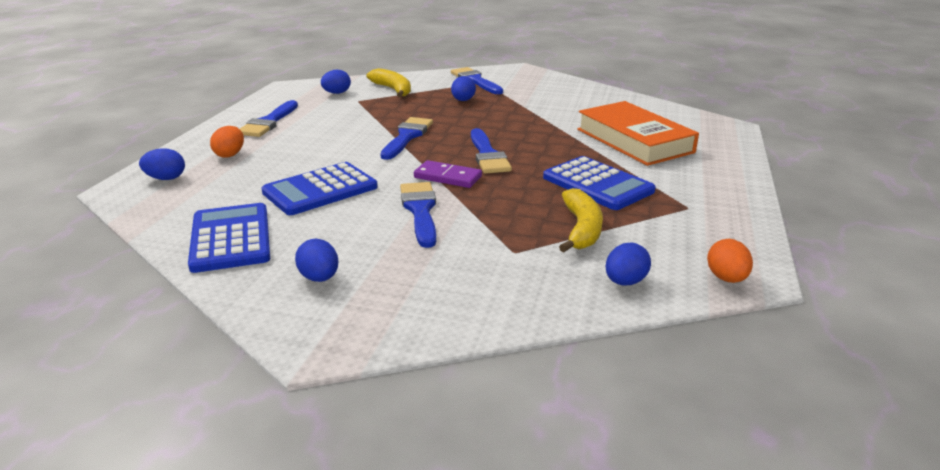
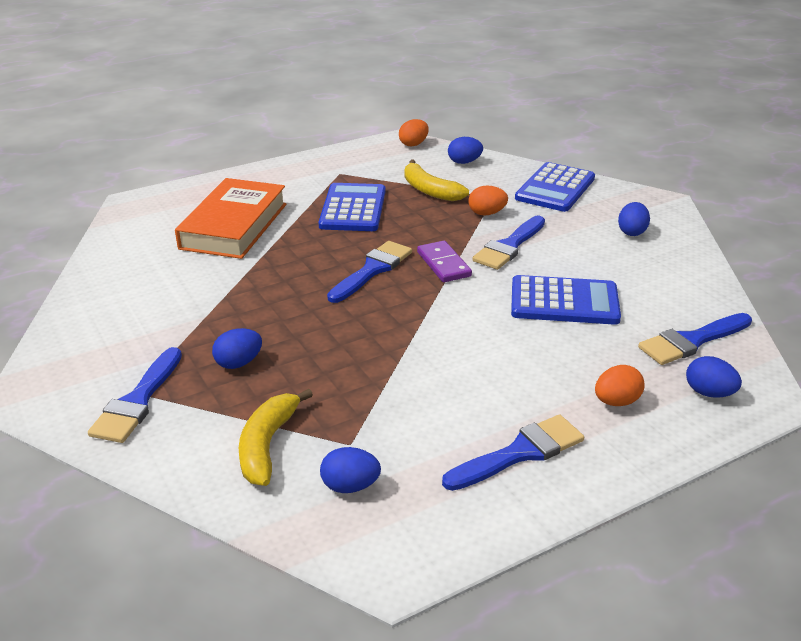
camera: 135 degrees left, 5 degrees up
(231, 238) = (675, 287): blue calculator -> blue calculator (555, 188)
(407, 137) = (401, 331): blue brush -> blue brush (692, 341)
(488, 231) = (486, 213): none -> orange egg
(581, 229) = (430, 190): yellow banana -> yellow banana turned 90 degrees counterclockwise

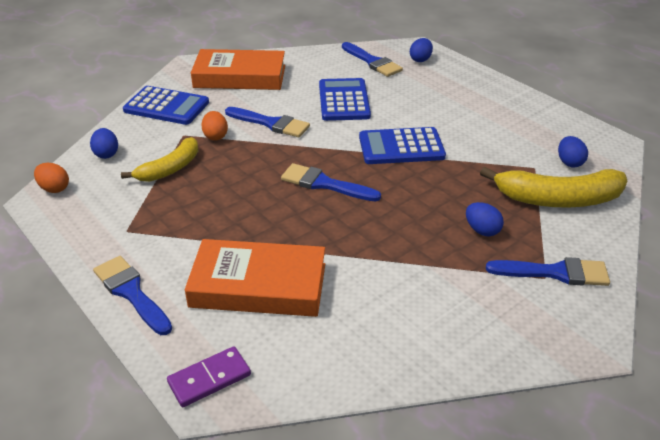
camera: 100 degrees left, 5 degrees up
(267, 445) = (558, 199): yellow banana -> yellow banana, size x1.54
(353, 208) = (211, 209): blue calculator -> blue calculator (401, 147)
(444, 264) = (306, 150): purple domino -> purple domino (209, 378)
(520, 453) = (504, 111): blue brush -> blue brush (131, 293)
(616, 402) = (442, 84): orange egg -> none
(631, 232) = (240, 76): blue egg -> orange book

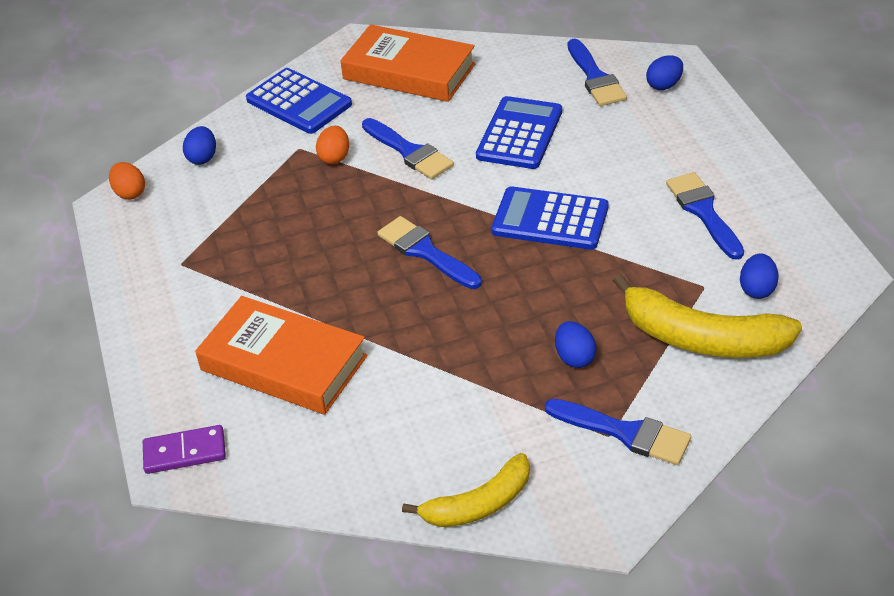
camera: 25 degrees right, 5 degrees up
(131, 293) = (154, 339): blue brush -> blue brush (703, 212)
(170, 168) = (262, 192): yellow banana -> yellow banana (478, 504)

